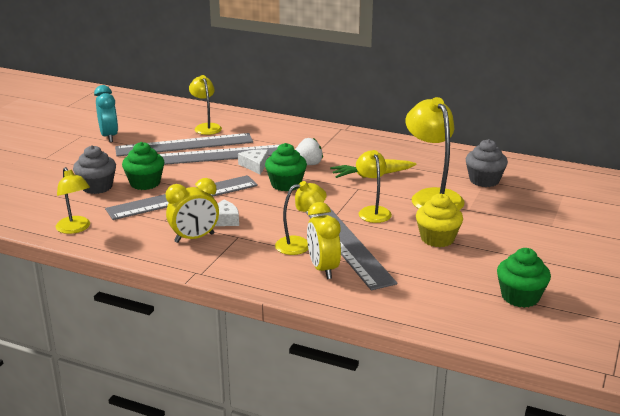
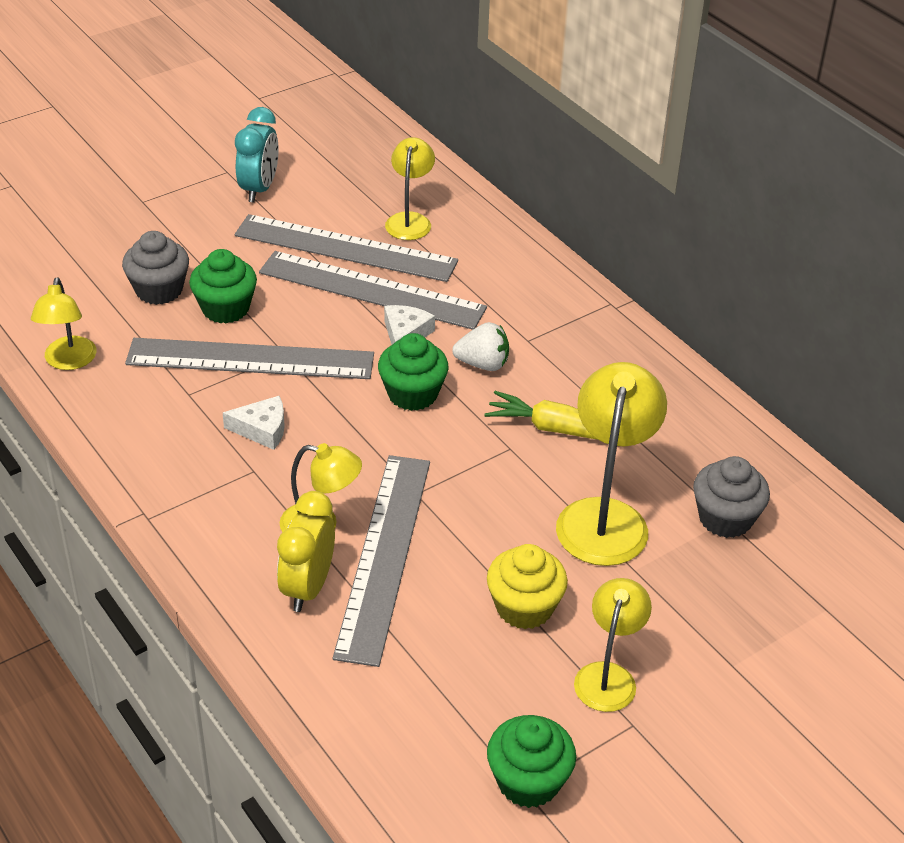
camera: 30 degrees right, 15 degrees up
(194, 238) = (196, 447): yellow clock -> none
(372, 211) = (484, 506): yellow lamp -> yellow lamp (608, 676)

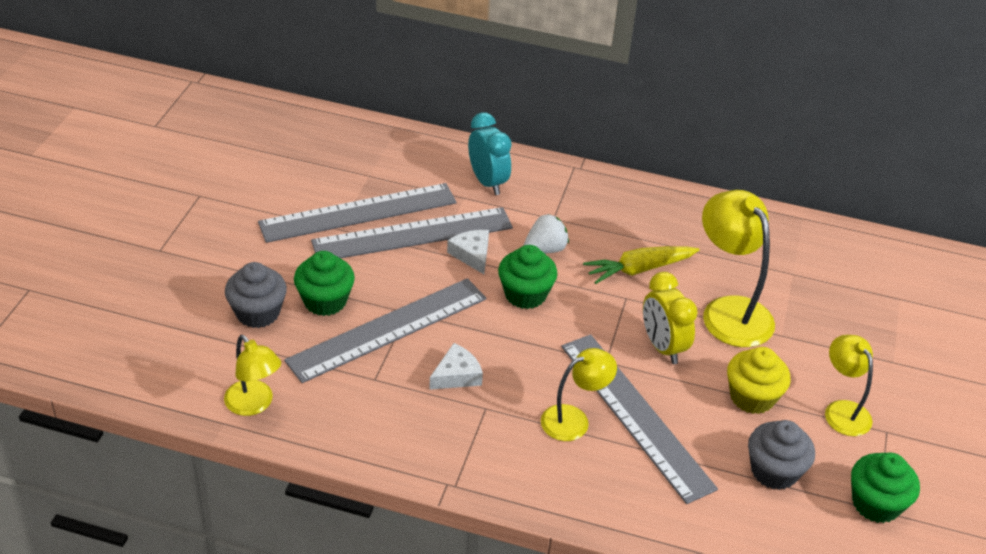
camera: 40 degrees left, 0 degrees up
(259, 189) = (241, 197): turquoise clock -> turquoise clock (487, 182)
(308, 587) = (615, 466): yellow clock -> yellow clock (662, 347)
(410, 220) = (379, 170): yellow lamp -> none
(725, 518) = (792, 273): grey cupcake -> grey cupcake (774, 471)

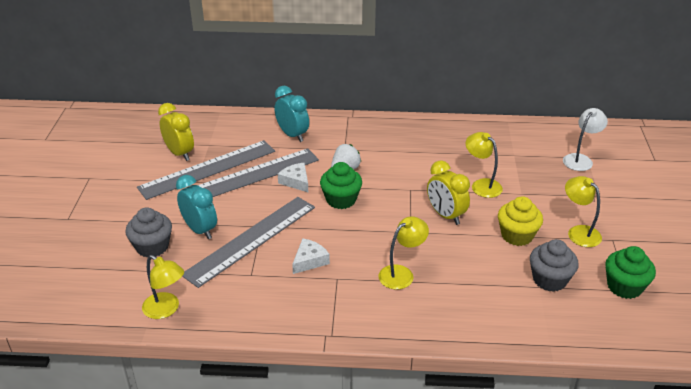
camera: 10 degrees left, 5 degrees down
(325, 301) = (200, 230): green cupcake -> turquoise clock
(327, 181) = (179, 153): none -> yellow clock
(636, 415) = (443, 262): grey ruler -> none
(639, 269) = (412, 170): yellow carrot -> none
(729, 311) = (481, 185): yellow lamp -> yellow lamp, size x0.61
(888, 299) = (580, 159): none -> white lamp

